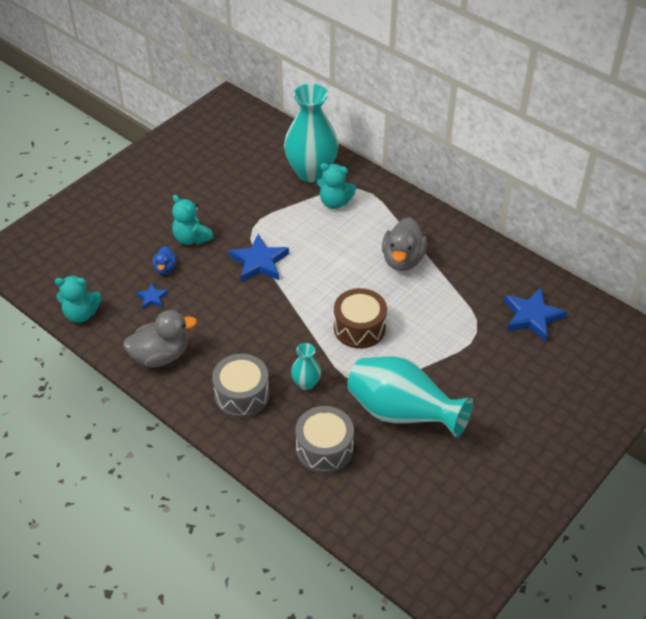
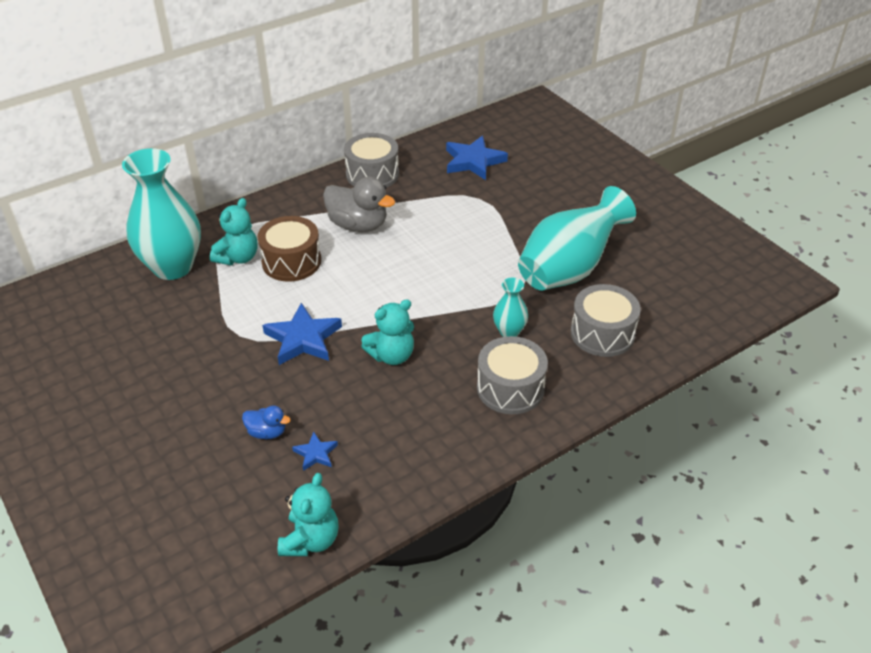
camera: 75 degrees left, 5 degrees down
(161, 355) = (422, 457): grey duck -> none
(191, 238) = (225, 397): turquoise teddy bear -> turquoise teddy bear (391, 355)
(359, 328) = (443, 276): brown drum -> brown drum (291, 261)
(476, 252) = (372, 174): none -> grey drum

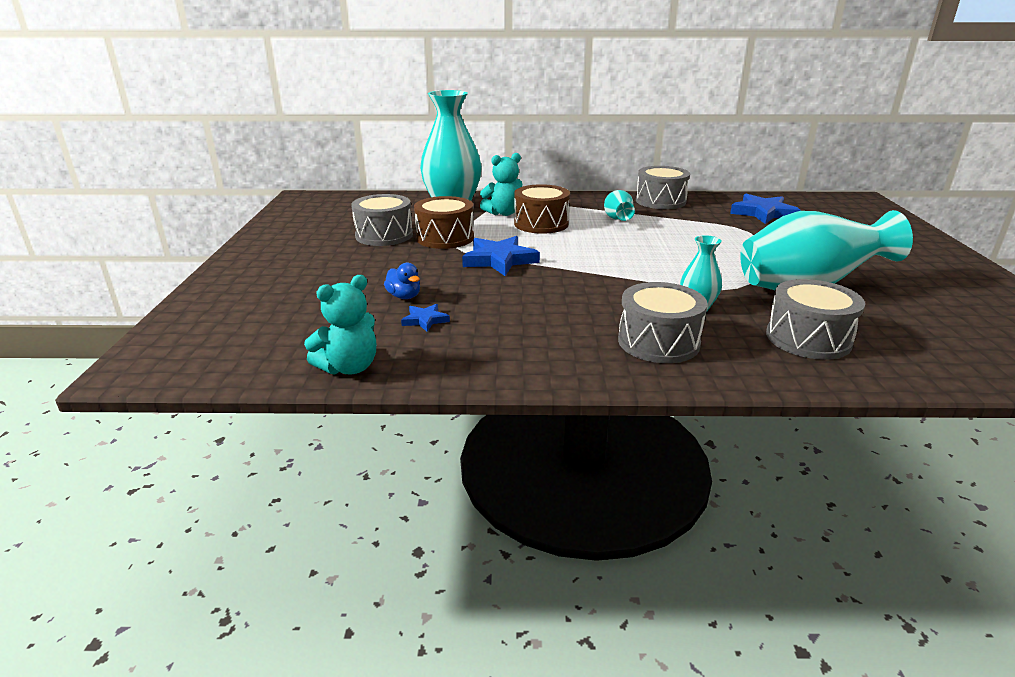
camera: 35 degrees right, 15 degrees down
(150, 350) = (384, 235): none -> grey drum
(218, 326) = (445, 238): none -> brown drum
(358, 225) = (618, 220): grey duck -> turquoise vase
(391, 355) = (563, 288): turquoise teddy bear -> none

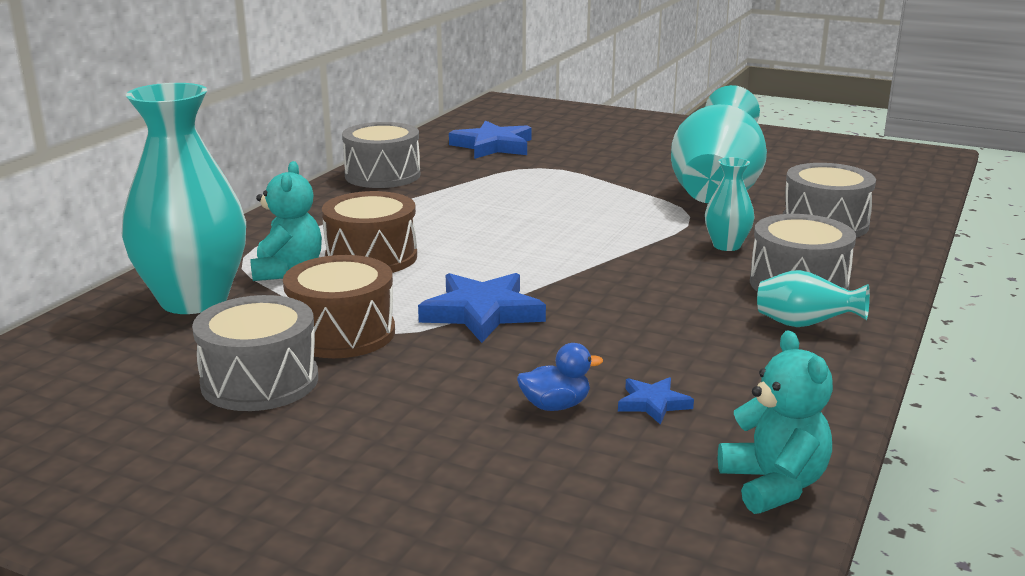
camera: 65 degrees left, 5 degrees down
(618, 220) = (420, 213): turquoise vase -> turquoise vase (804, 325)

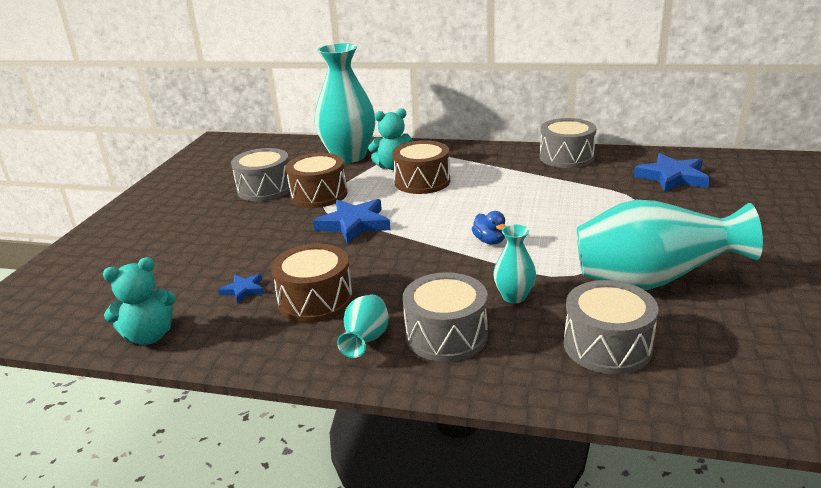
camera: 80 degrees right, 5 degrees up
(555, 406) = (241, 261): blue duck -> blue duck (490, 241)
(701, 351) = (315, 300): none -> brown drum

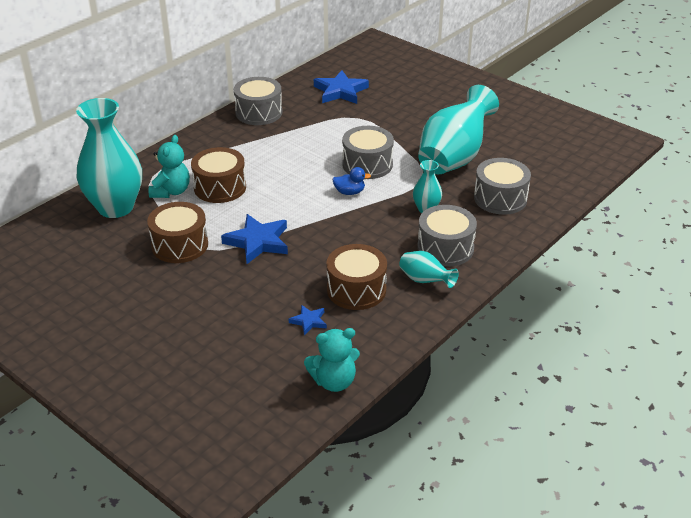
camera: 65 degrees left, 10 degrees up
(149, 336) = (334, 381): turquoise teddy bear -> turquoise teddy bear turned 75 degrees clockwise
(265, 189) = (127, 272): grey drum -> grey drum (367, 164)

